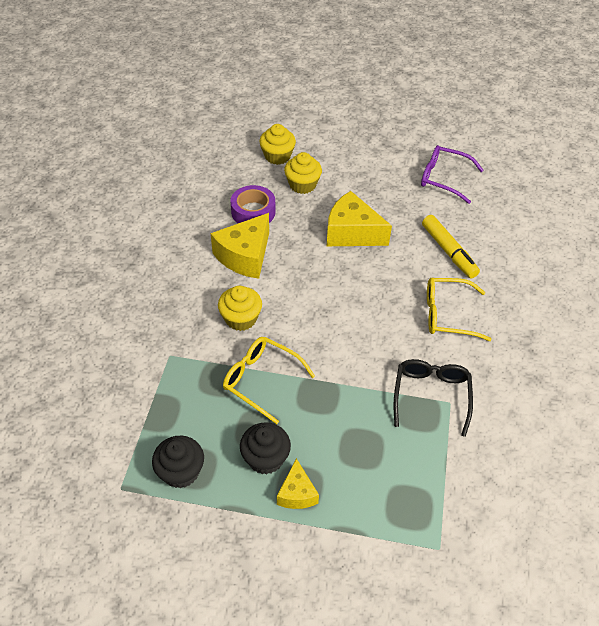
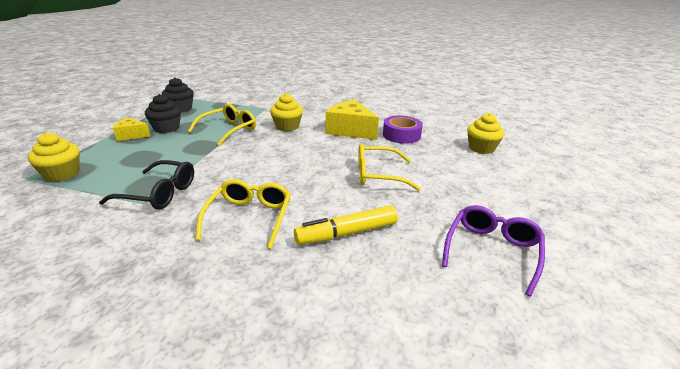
camera: 95 degrees right, 20 degrees down
(302, 185) = (443, 156): yellow cupcake -> yellow cupcake (62, 174)
(352, 233) = (378, 175): yellow cheese -> yellow glasses

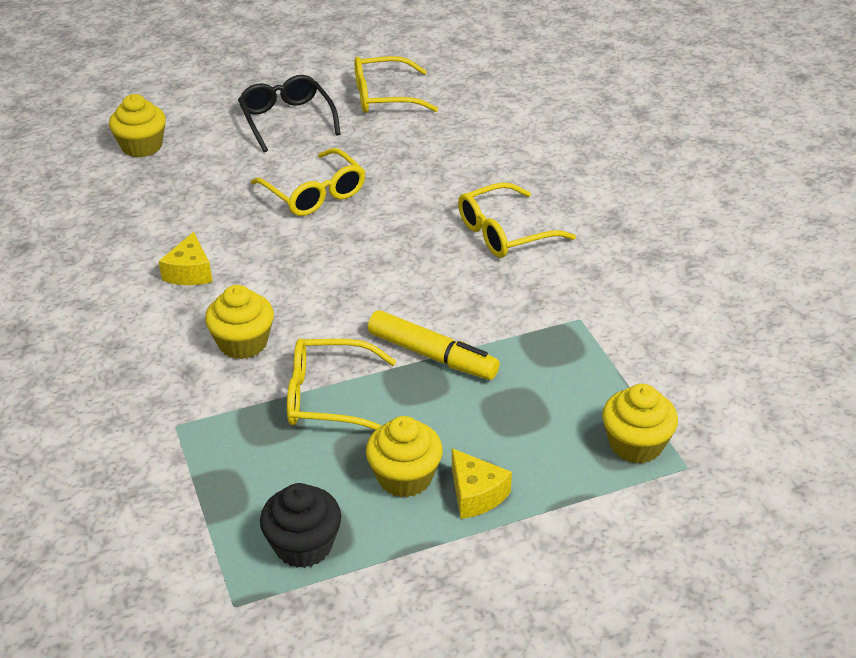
camera: 125 degrees left, 10 degrees up
(159, 193) = (552, 321): black glasses -> black glasses (287, 120)
(166, 128) = (405, 477): black cupcake -> yellow cupcake
(346, 233) = (452, 169): yellow marker -> yellow marker (432, 356)
(350, 130) = (190, 272): yellow cheese -> yellow cheese, size x0.56
(401, 135) = (160, 219): purple tape -> none
(492, 251) = (384, 97): purple glasses -> yellow glasses

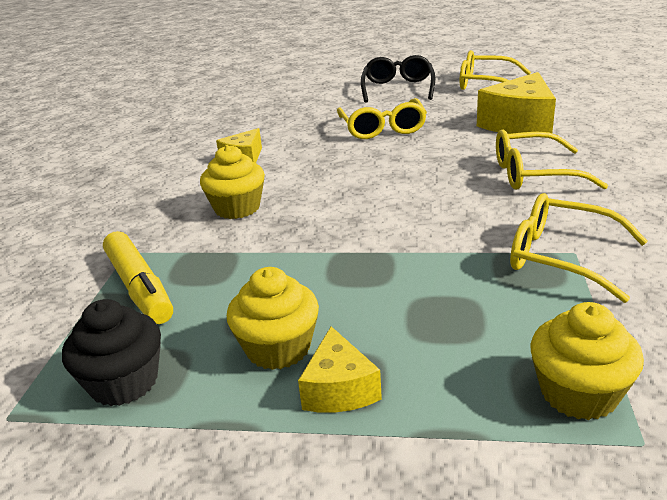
camera: 30 degrees right, 10 degrees down
(142, 146) = (283, 91): yellow cupcake -> none
(328, 397) = (268, 261): yellow glasses -> yellow glasses (561, 257)
(432, 356) = (393, 251): yellow marker -> yellow marker (139, 288)
(455, 161) = (519, 124): none -> yellow cheese

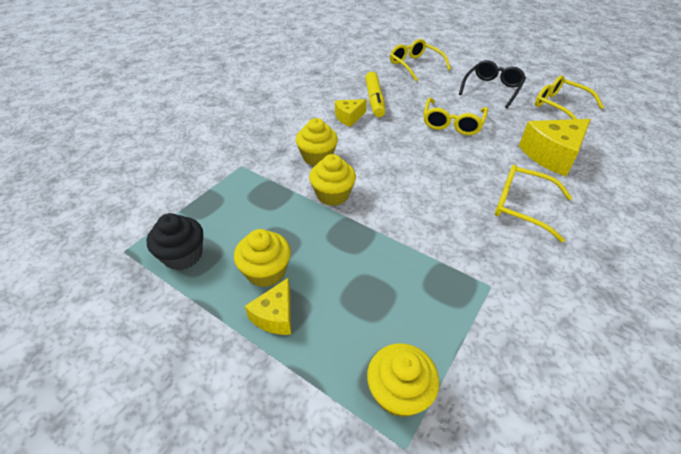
camera: 25 degrees right, 15 degrees up
(139, 288) = (230, 195): yellow marker -> yellow marker (374, 100)
(296, 237) = (332, 195): none -> yellow cupcake
(561, 257) = (478, 286): yellow glasses -> yellow glasses (415, 65)

